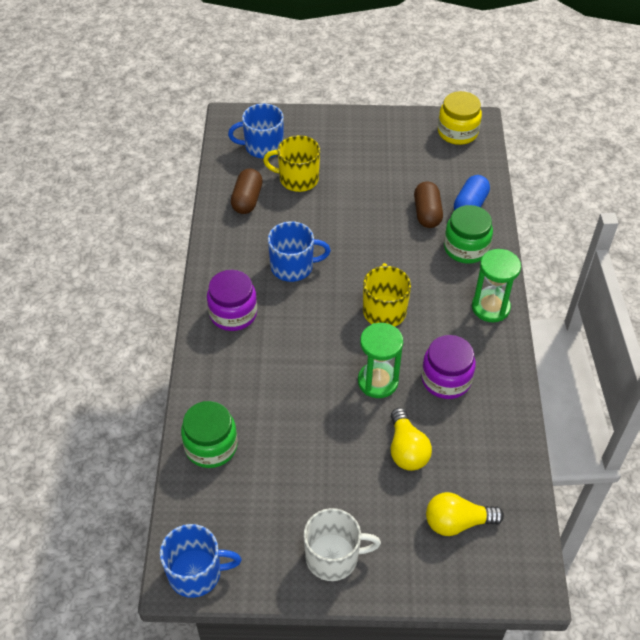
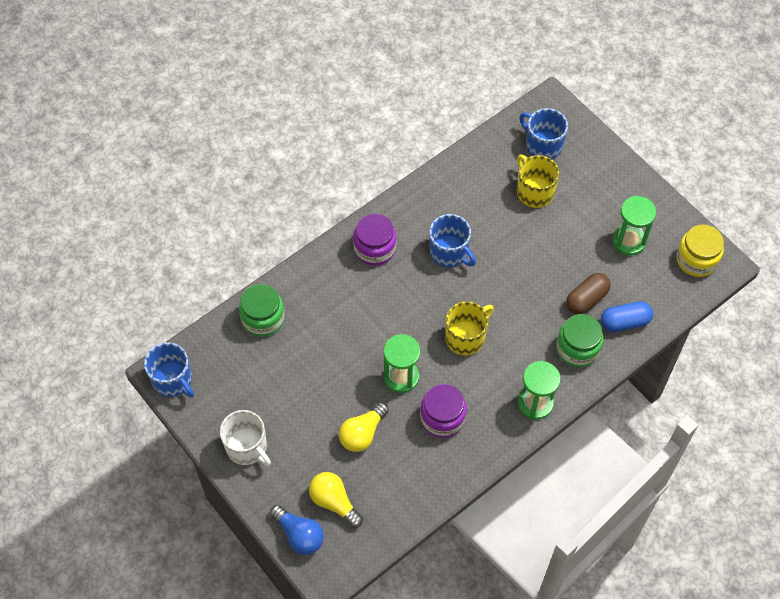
camera: 50 degrees right, 10 degrees up
(247, 200) = (482, 176): brown capsule -> none
(402, 156) = (629, 241): none -> green hourglass
(467, 577) = (299, 535): none -> blue light bulb

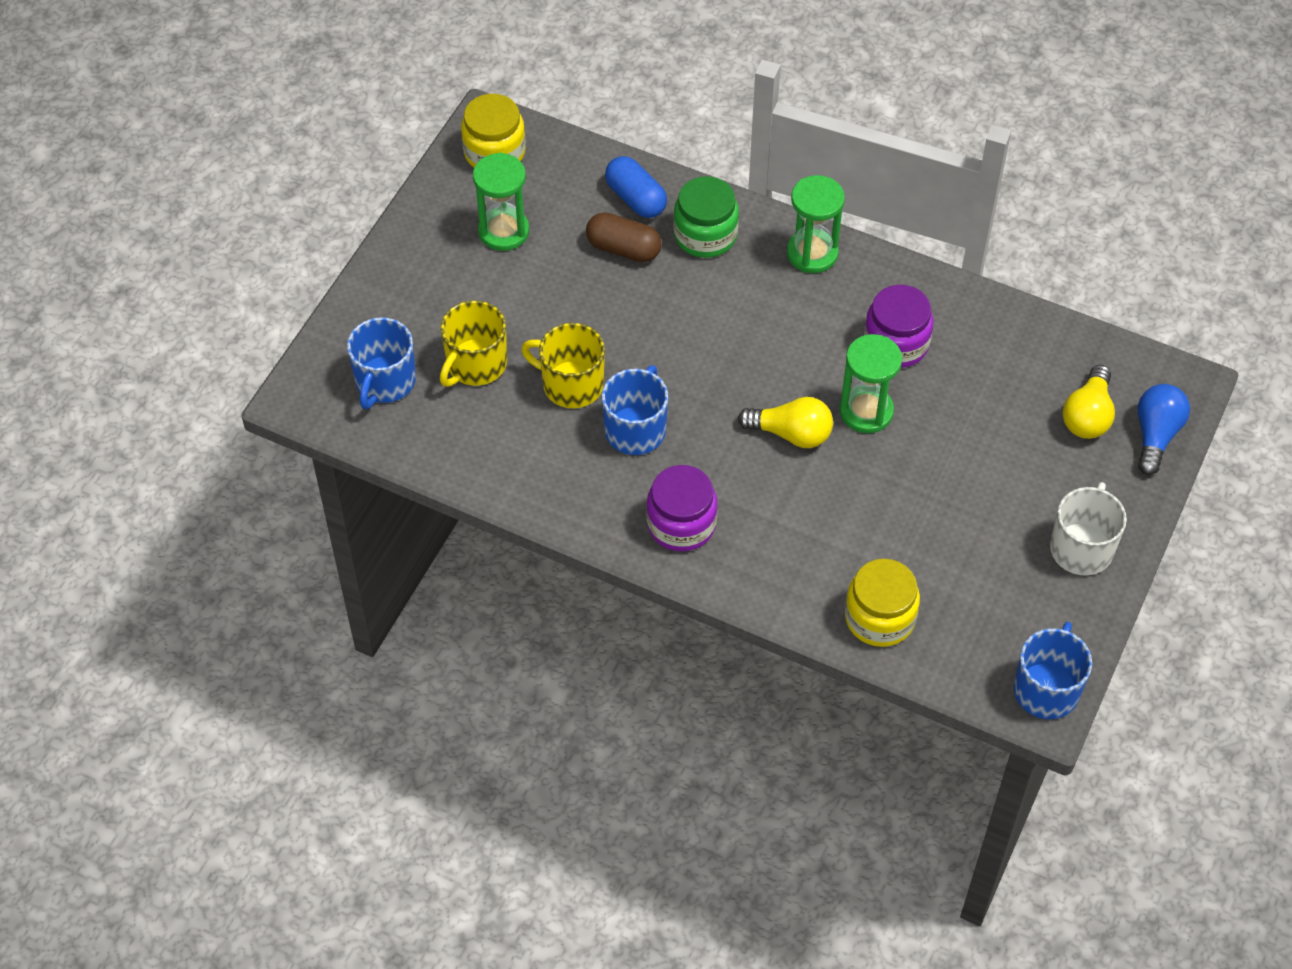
camera: 115 degrees left, 5 degrees down
(263, 318) = (879, 618): green jar -> yellow jar
(362, 433) = (975, 423): yellow light bulb -> yellow light bulb (791, 433)
(466, 337) = (761, 361): yellow mug -> yellow mug (571, 384)

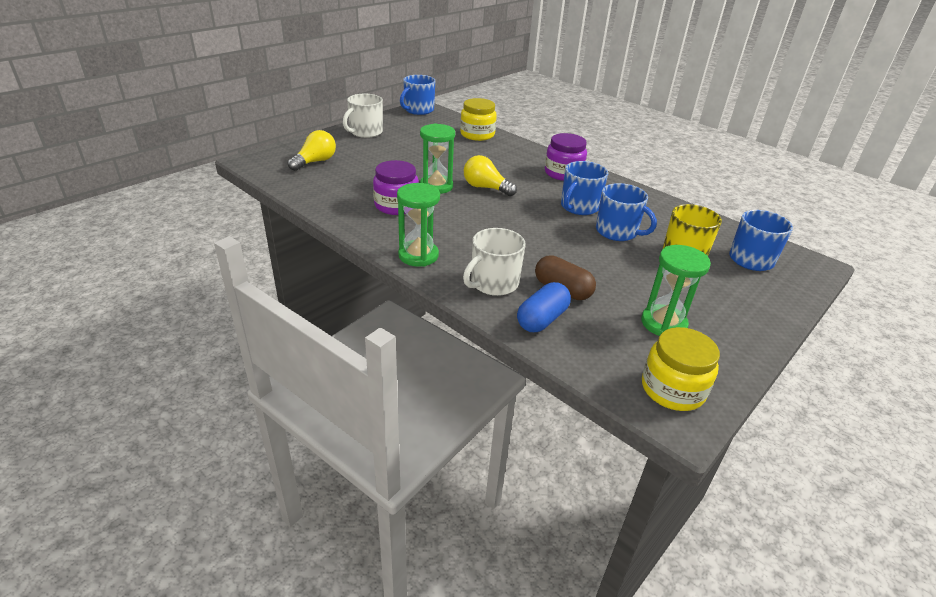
camera: 165 degrees left, 20 degrees down
(571, 384) = (617, 232): yellow mug -> blue mug
(636, 198) = (542, 319): blue capsule -> blue capsule turned 60 degrees clockwise
(705, 235) = (493, 283): green jar -> white mug
(1156, 435) = (288, 150): blue light bulb -> none

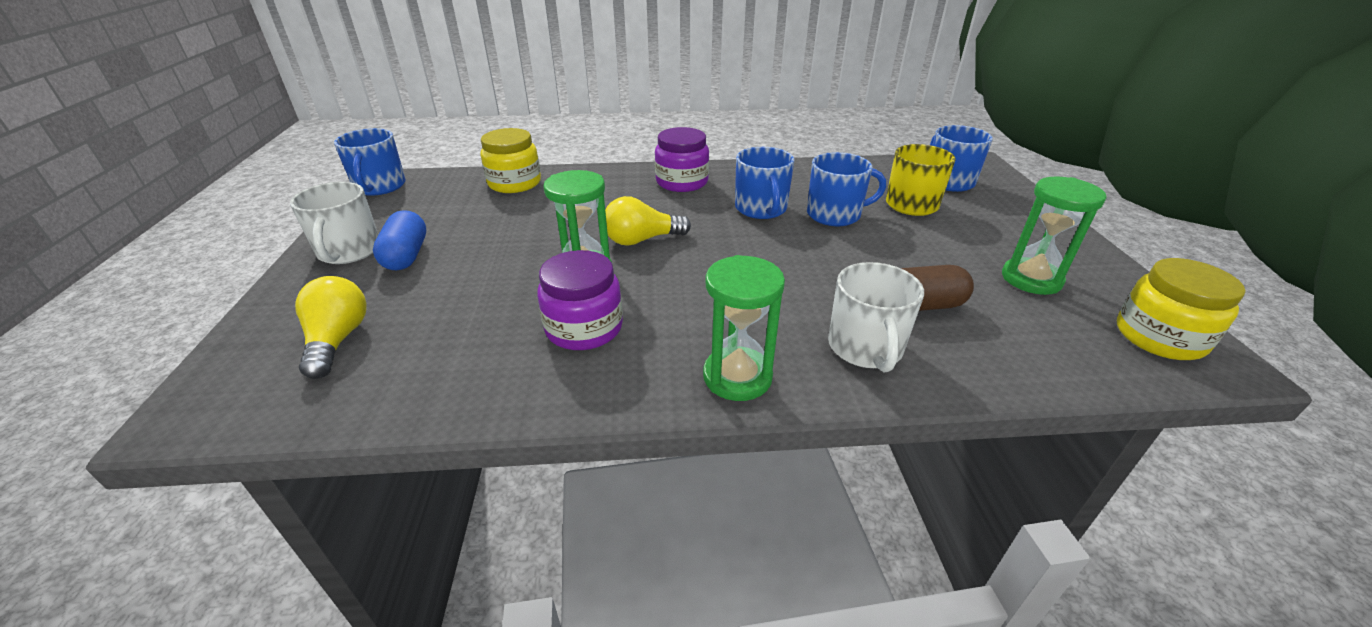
camera: 45 degrees left, 0 degrees up
(542, 319) = (975, 353): blue capsule -> blue capsule (406, 256)

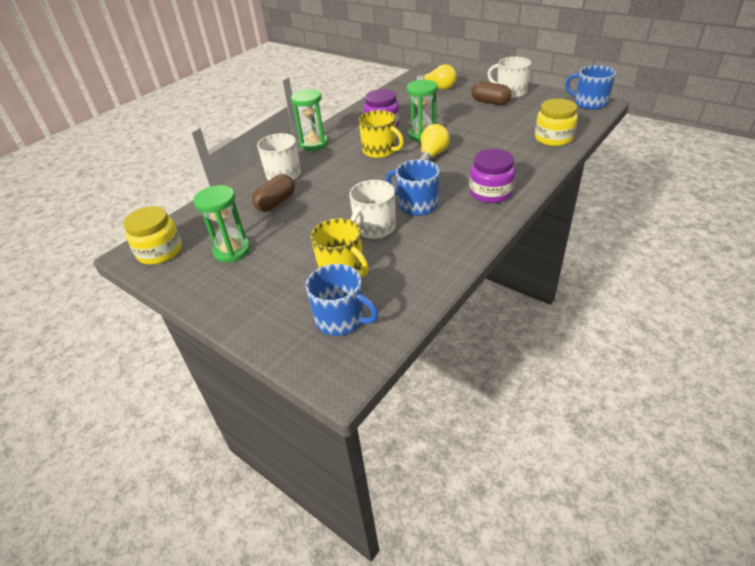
camera: 135 degrees right, 5 degrees up
(406, 256) = (490, 102): blue capsule -> brown capsule
(675, 287) = (380, 151): none -> yellow mug
(835, 214) = (374, 228): blue mug -> white mug

